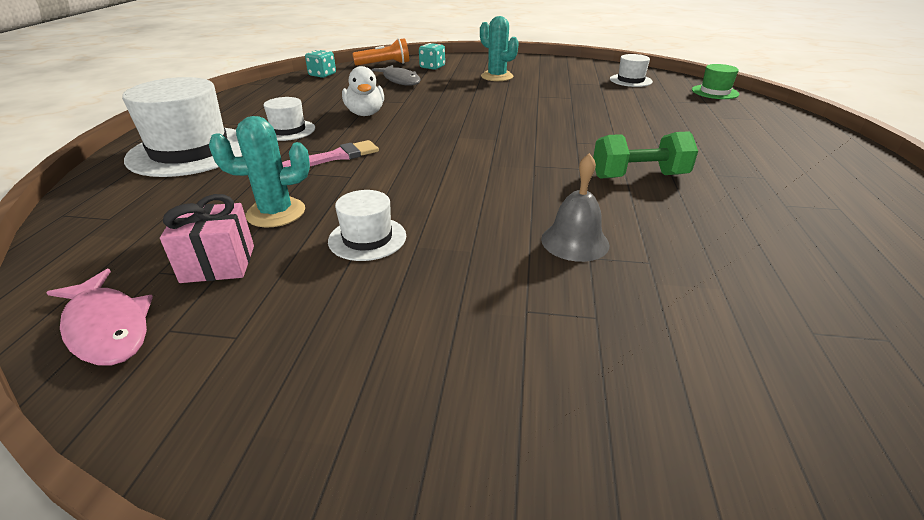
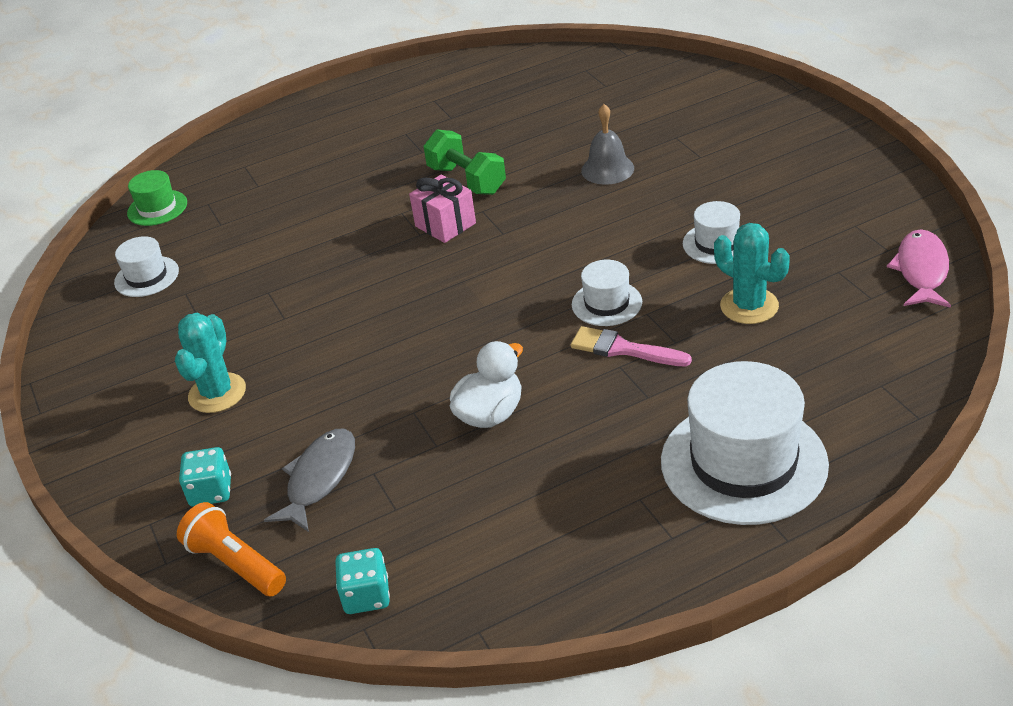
camera: 120 degrees left, 5 degrees up
(218, 263) = (828, 280): pink gift -> pink gift (445, 225)
(288, 130) = (608, 436): white hat -> white hat (606, 303)

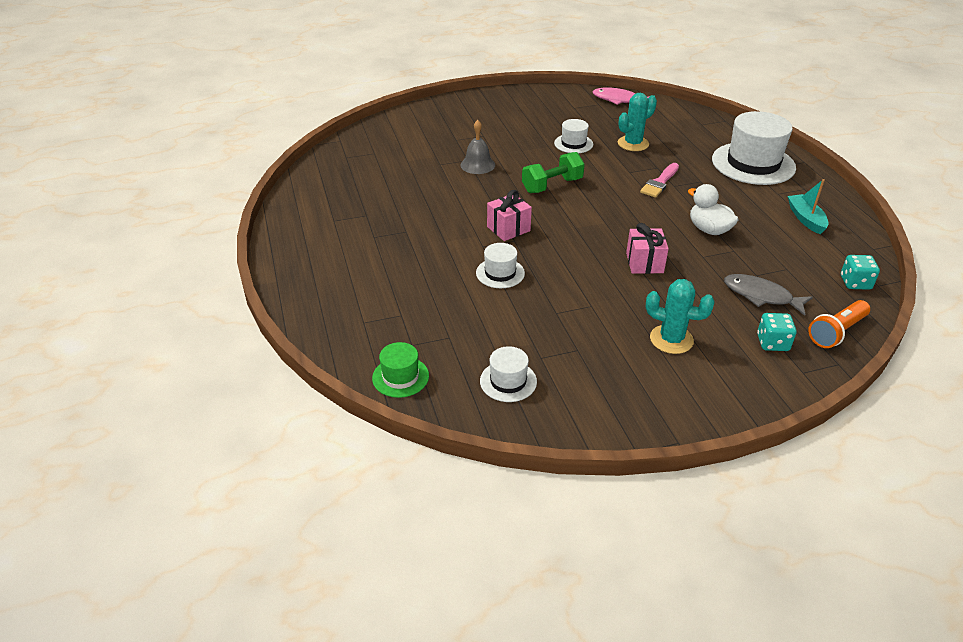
camera: 85 degrees left, 0 degrees up
(385, 354) = (644, 263): none -> pink gift
(467, 180) = (457, 216): green dumbbell -> green dumbbell (552, 185)
(556, 536) = (806, 219): none -> turquoise boat
(606, 303) = (617, 182): white hat -> white hat (500, 273)

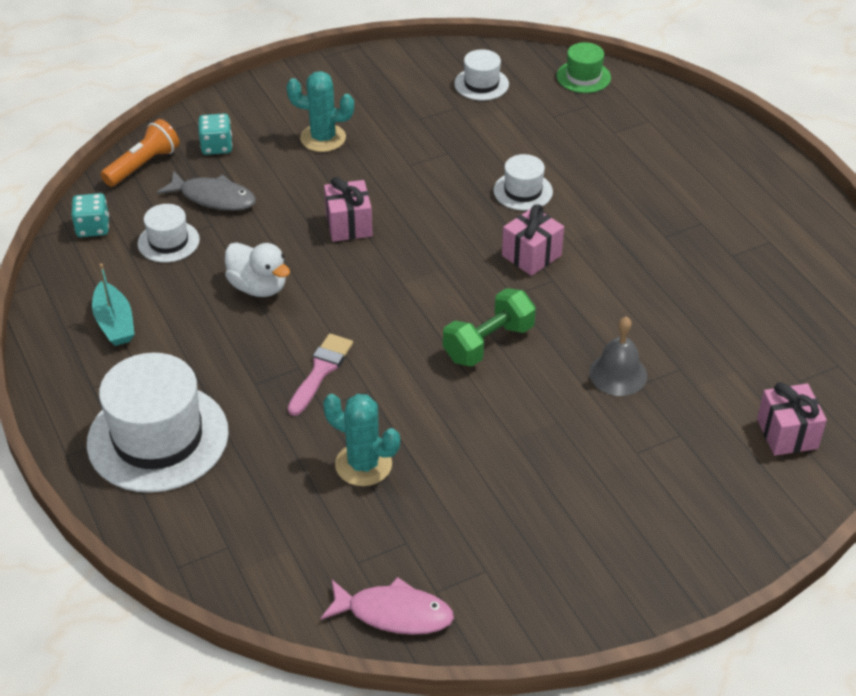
camera: 170 degrees right, 5 degrees up
(398, 134) = (787, 434): none -> pink gift
(573, 144) = (470, 450): white hat -> white hat (168, 241)
(633, 144) = (363, 464): turquoise cactus -> turquoise cactus turned 75 degrees clockwise

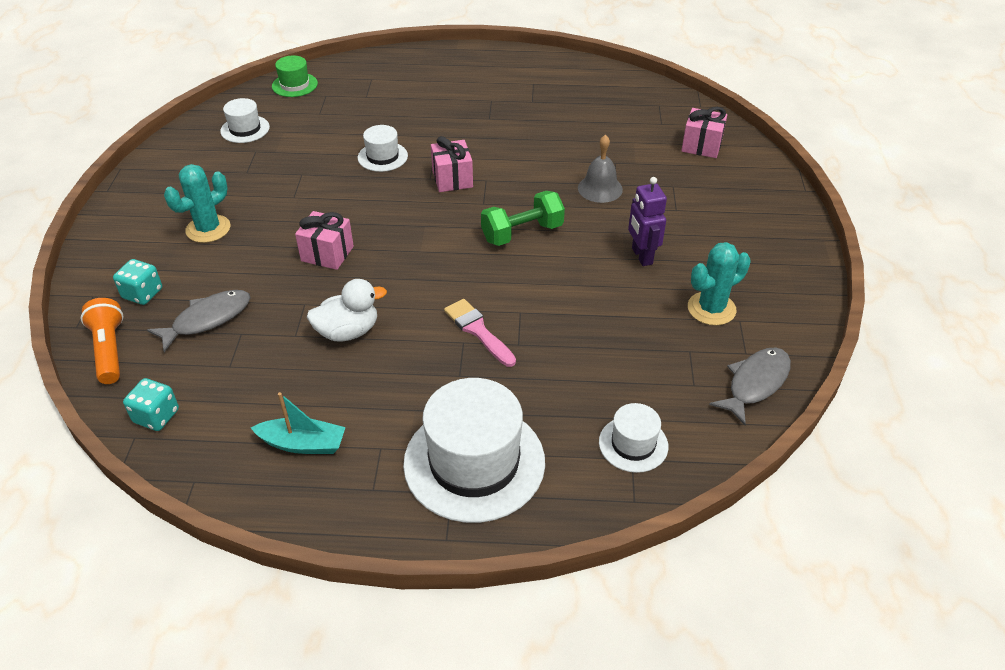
camera: 60 degrees left, 0 degrees up
(168, 241) = (233, 369): white hat -> white hat (633, 444)
(363, 464) = (596, 344): turquoise cactus -> turquoise cactus (711, 309)
(394, 613) = (755, 383): pink fish -> grey fish
(488, 343) = (522, 233): green dumbbell -> green dumbbell turned 75 degrees clockwise
(528, 451) = (641, 256): none -> purple robot

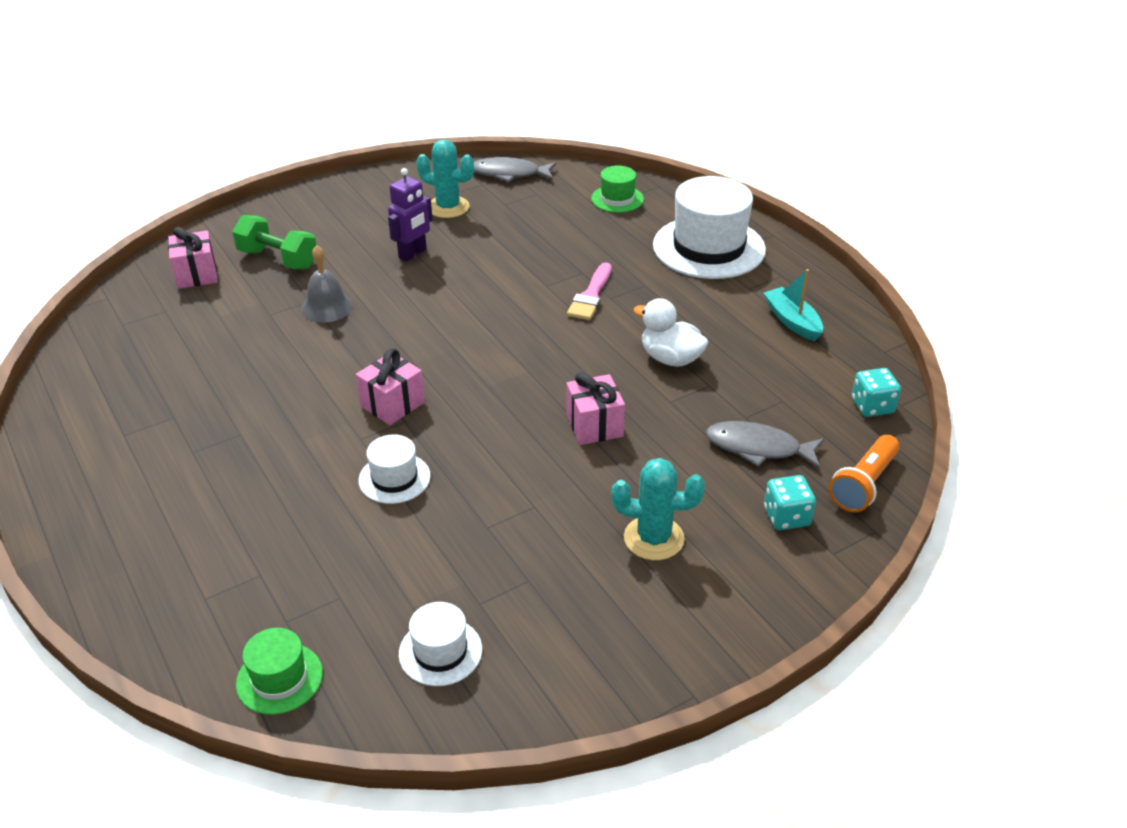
camera: 125 degrees left, 5 degrees down
(522, 233) = (442, 324): green dumbbell -> green dumbbell (278, 259)
(633, 444) = (617, 199): white hat -> green hat

